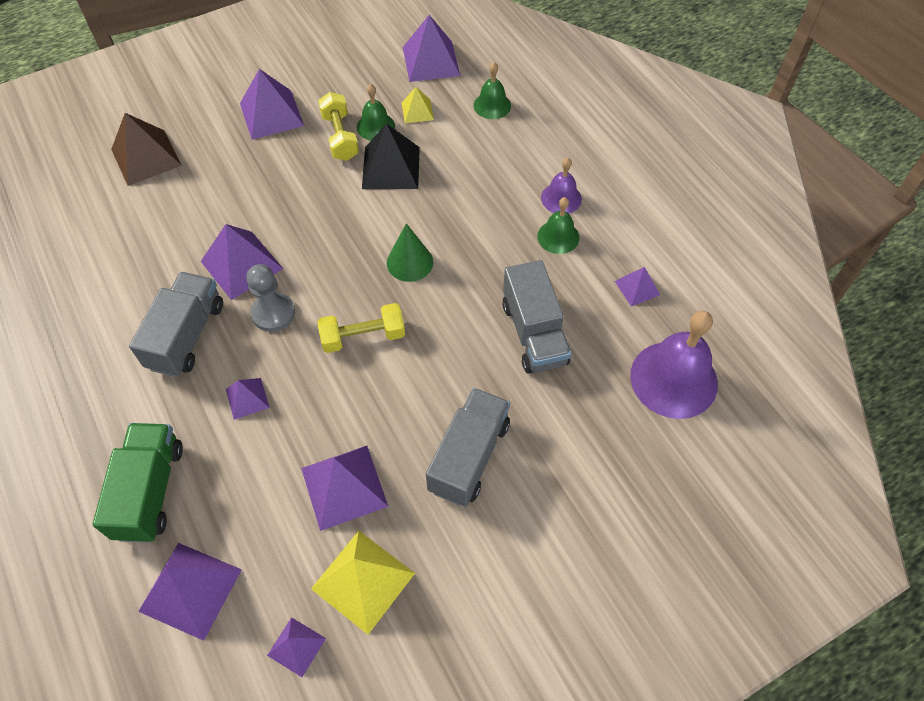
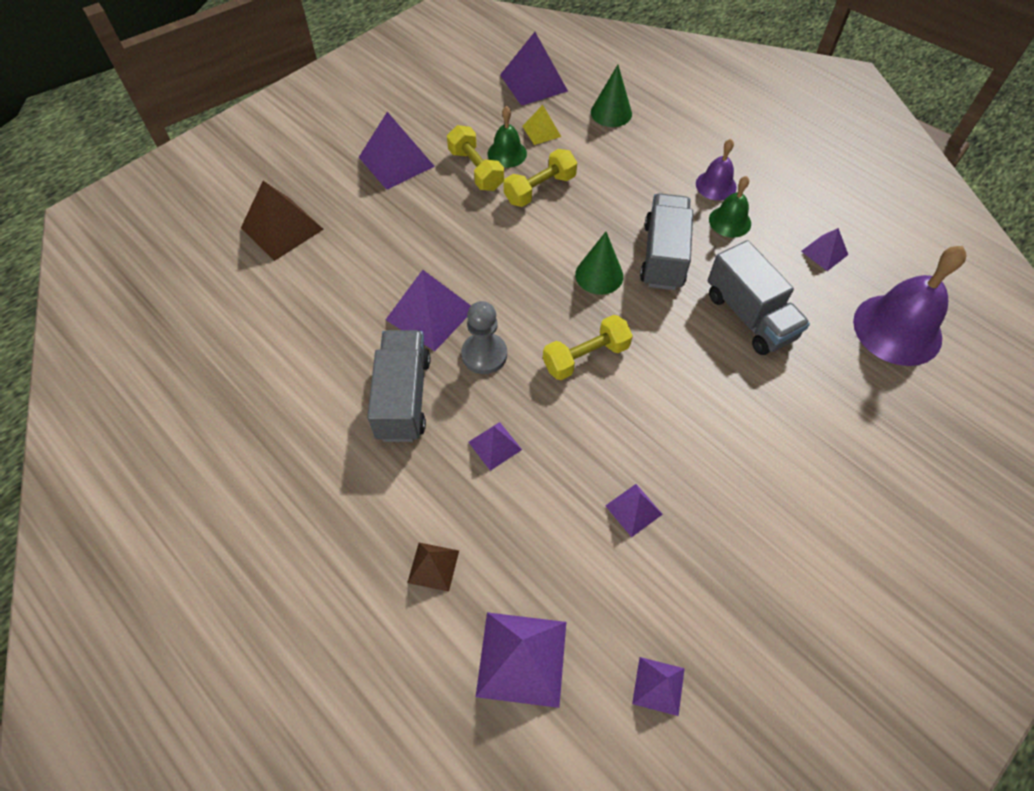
camera: 15 degrees left, 0 degrees up
(150, 491) = (433, 566): green truck -> brown pyramid
(344, 487) = (634, 510): purple pyramid -> purple pyramid, size x0.55
(363, 580) = (695, 599): yellow pyramid -> none
(391, 167) = (540, 189): black pyramid -> yellow dumbbell
(469, 456) = (742, 448): grey truck -> grey truck (663, 256)
(492, 105) = (611, 113): green bell -> green cone

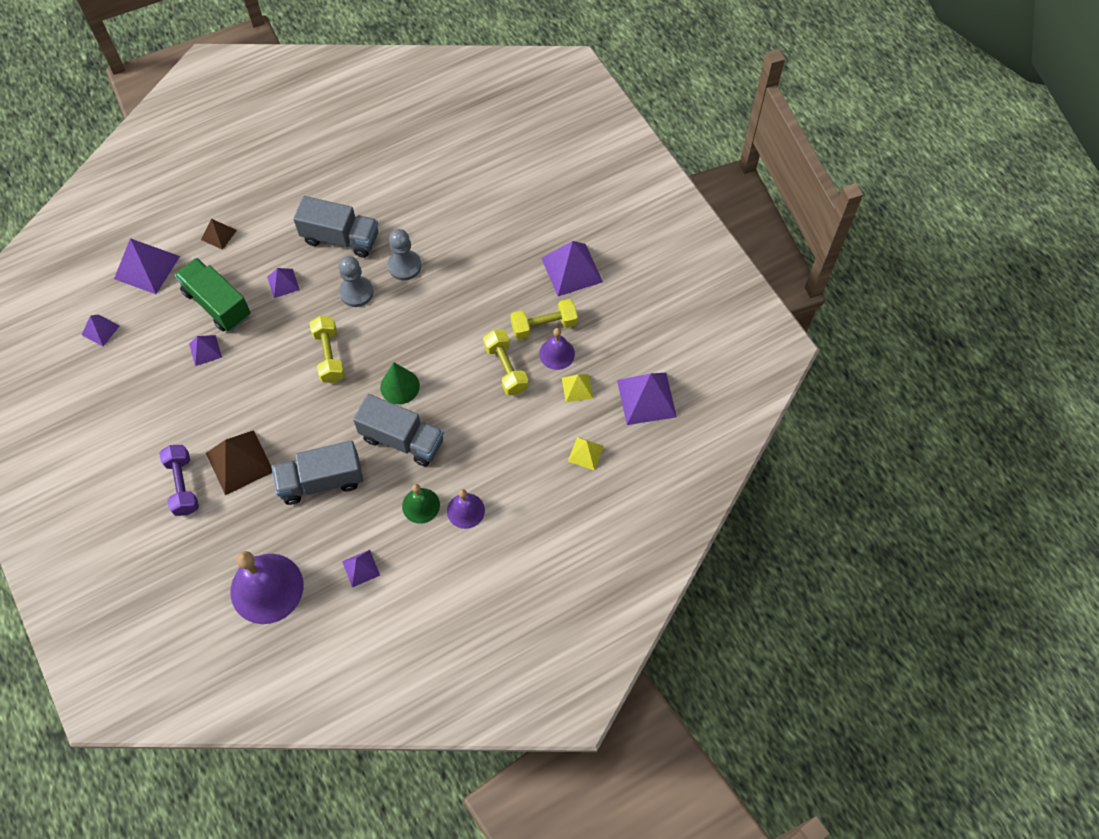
camera: 105 degrees right, 5 degrees up
(282, 228) = (521, 184): brown pyramid -> brown pyramid (239, 462)
(430, 314) = (404, 266): purple pyramid -> grey pawn
(507, 153) = (557, 353): green bell -> purple bell
(554, 521) = (217, 304): none -> green truck
(611, 113) = (585, 453): green cone -> yellow pyramid
(833, 463) = (183, 485): none -> purple dumbbell

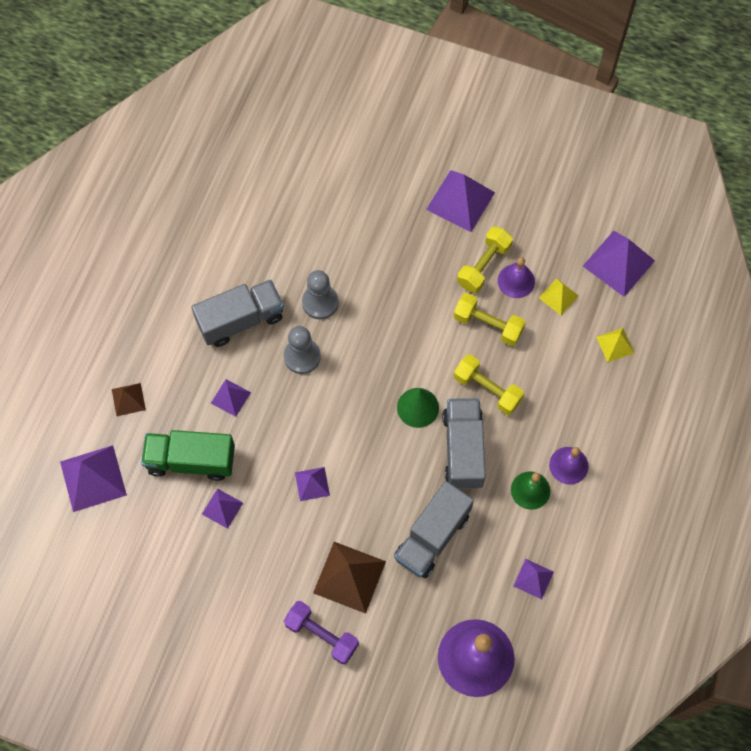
camera: 40 degrees left, 5 degrees up
(100, 330) = (109, 566): purple pyramid -> purple pyramid (312, 484)
(329, 355) = (333, 428): yellow dumbbell -> yellow dumbbell (487, 389)
(402, 439) = (463, 449): grey truck -> grey truck turned 75 degrees counterclockwise

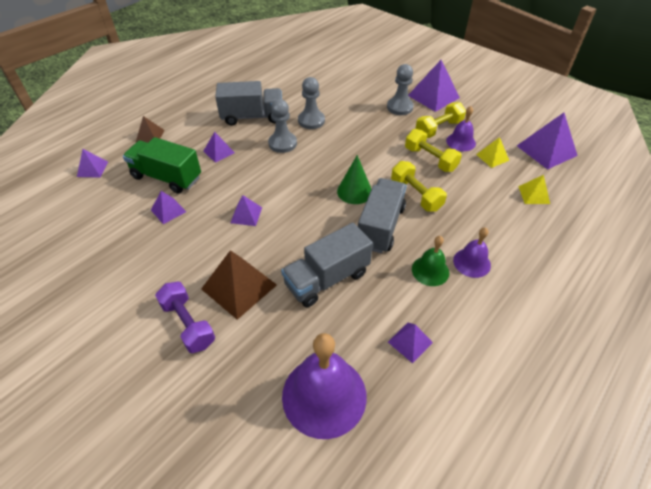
camera: 20 degrees right, 20 degrees down
(93, 478) = (92, 169): purple pyramid -> purple pyramid, size x0.55
(423, 238) = (399, 107): none -> grey pawn

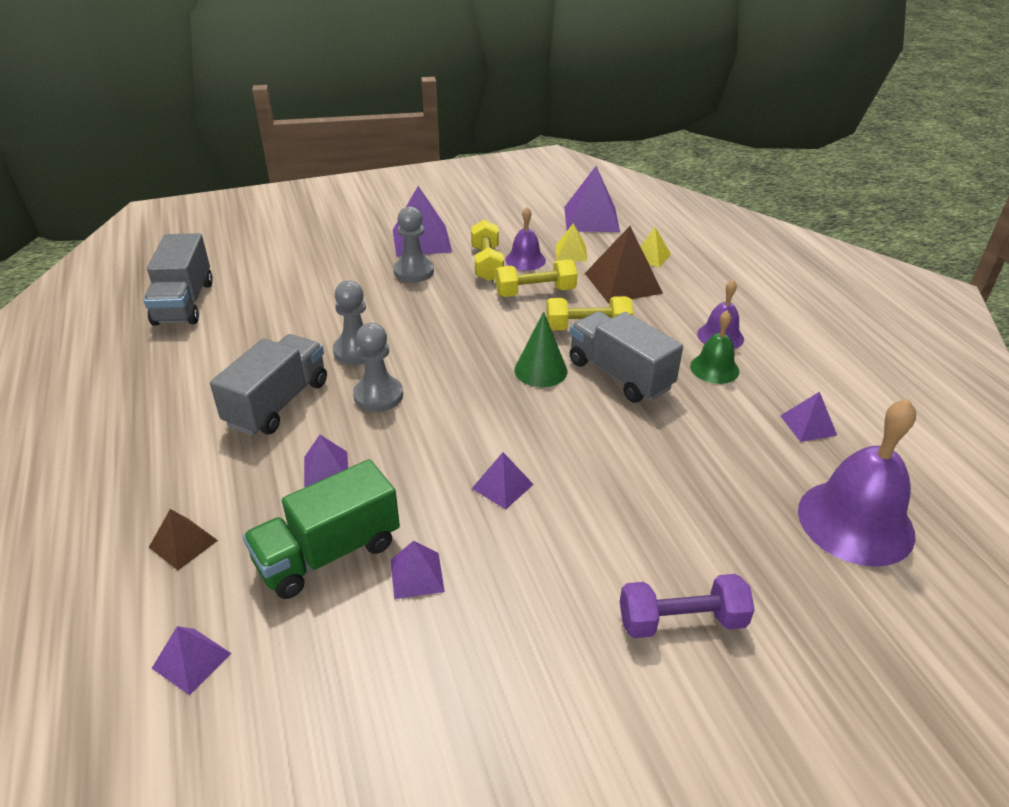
camera: 60 degrees left, 10 degrees down
(239, 286) = (641, 541): brown pyramid -> brown pyramid (623, 283)
(327, 279) = (678, 452): grey truck -> grey truck (184, 303)

